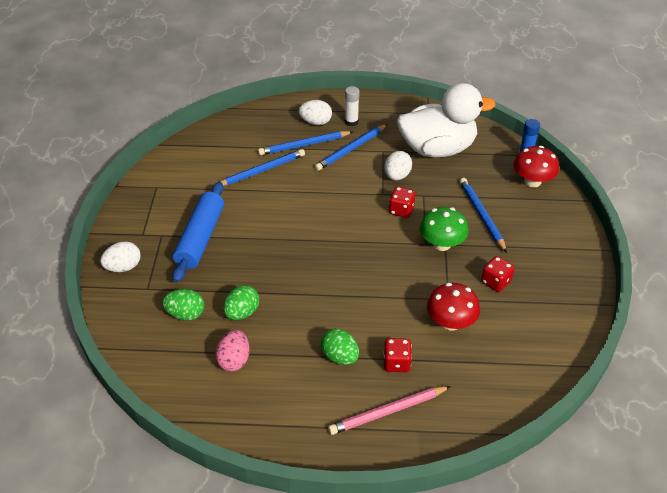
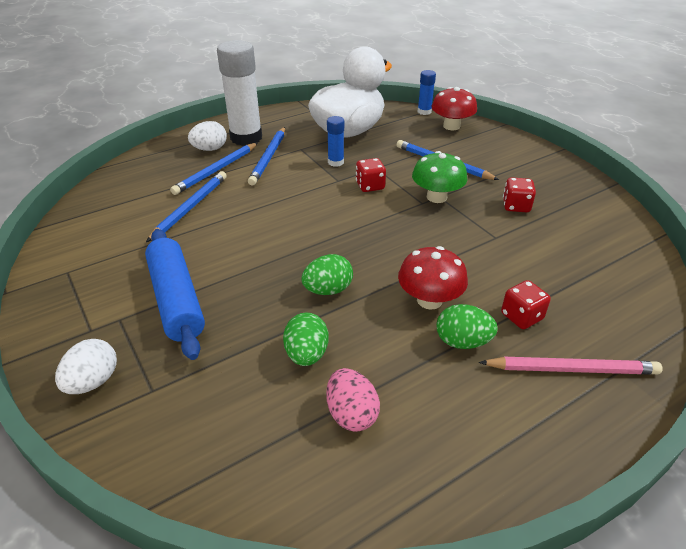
camera: 35 degrees left, 5 degrees down
(185, 314) = (235, 394): green egg -> green egg (328, 290)
(351, 122) = (246, 137): white glue stick -> white glue stick, size x2.10
(388, 411) = (571, 369): pink pencil -> pink pencil turned 120 degrees counterclockwise
(397, 176) = (335, 162): white egg -> blue glue stick
(451, 322) = (522, 255): red mushroom -> red mushroom (429, 300)

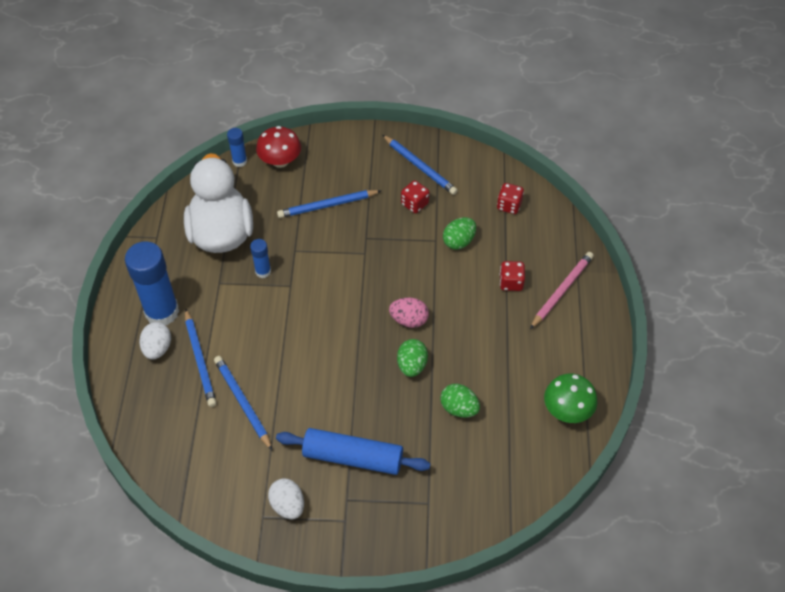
camera: 55 degrees left, 15 degrees up
(93, 381) = (397, 533): white egg -> white egg (288, 505)
(246, 137) = (162, 312): white glue stick -> blue glue stick
(268, 157) = (213, 313): blue pencil -> blue pencil (420, 166)
(351, 414) = (517, 411): pink egg -> pink egg (409, 320)
(370, 186) = (316, 270): red dice -> red dice (509, 205)
(429, 300) = (463, 317): red mushroom -> none
(436, 197) = (365, 240): green mushroom -> green mushroom (567, 410)
(462, 341) = (507, 325): green egg -> green egg (459, 241)

